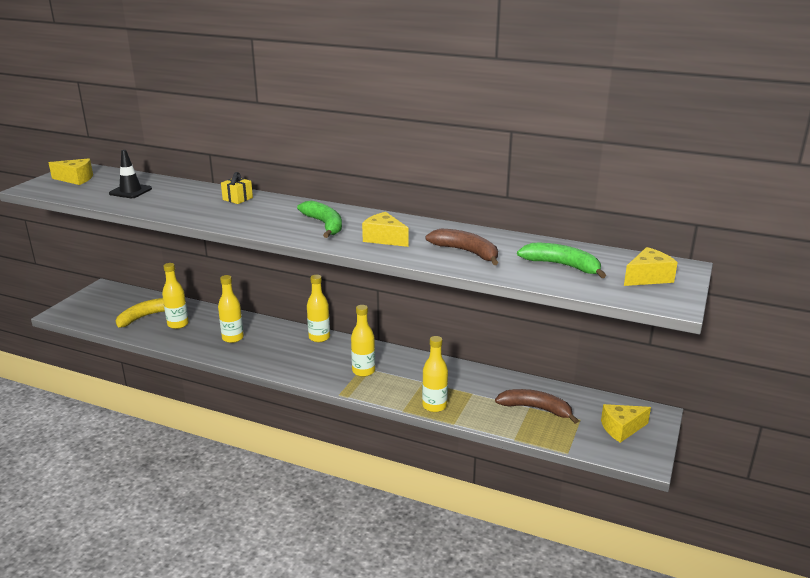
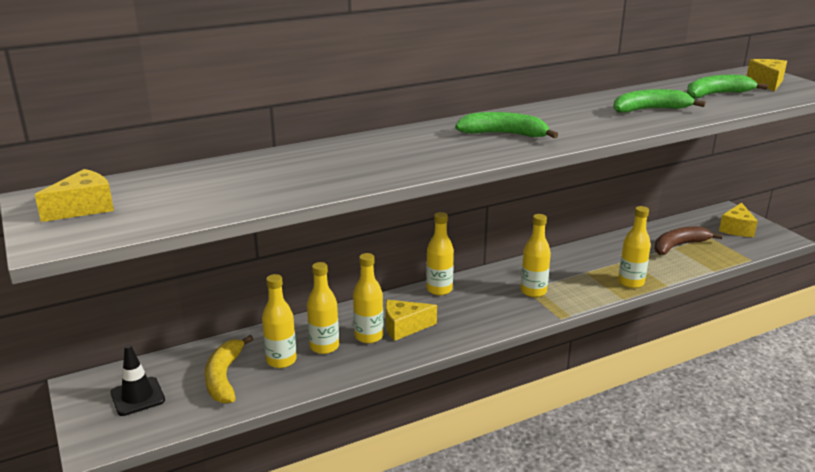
camera: 50 degrees left, 0 degrees up
(130, 191) = (213, 188): black traffic cone -> black traffic cone (137, 396)
(206, 330) = (324, 347): none -> yellow bottle
(237, 199) = (356, 147): yellow gift -> none
(384, 239) = (577, 124): yellow cheese -> yellow cheese (404, 327)
(466, 252) = (650, 110): brown banana -> green banana

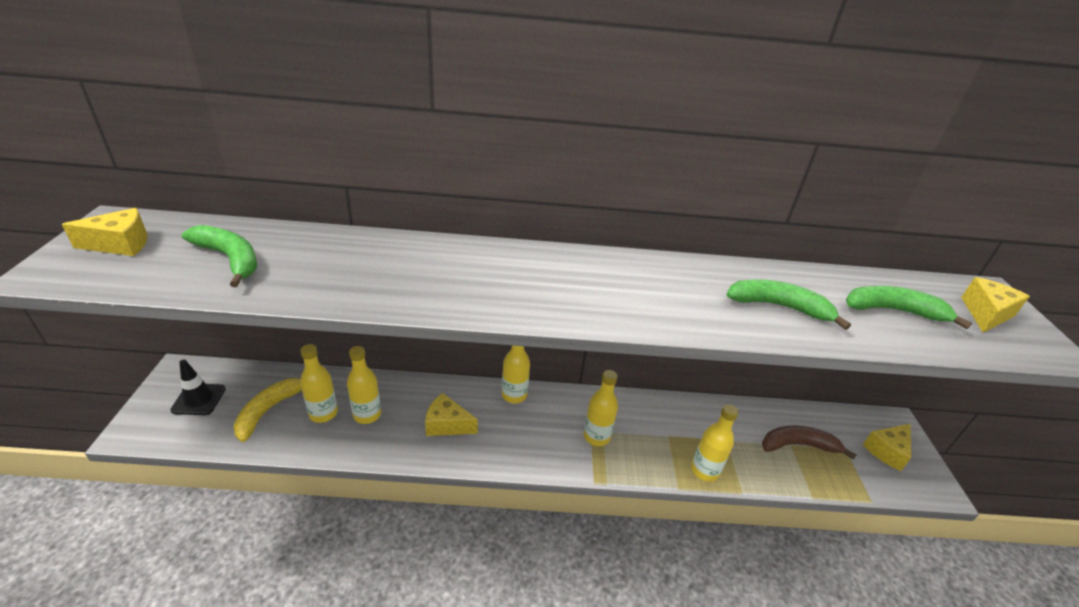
camera: 25 degrees right, 10 degrees up
(368, 336) = (410, 420): yellow bottle -> none
(504, 134) = (572, 285): green banana -> green banana (230, 259)

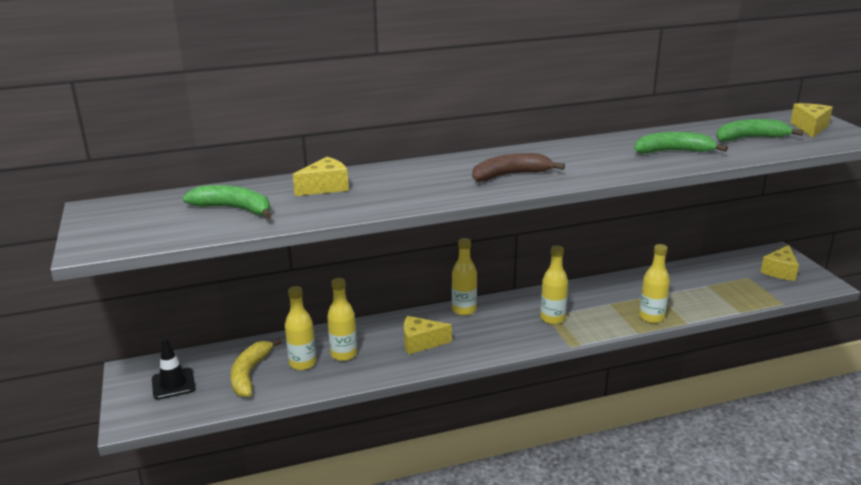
camera: 15 degrees left, 10 degrees down
(120, 244) = (127, 219): yellow cheese -> yellow cheese (325, 187)
(798, 445) = (713, 284): brown banana -> brown banana (510, 175)

